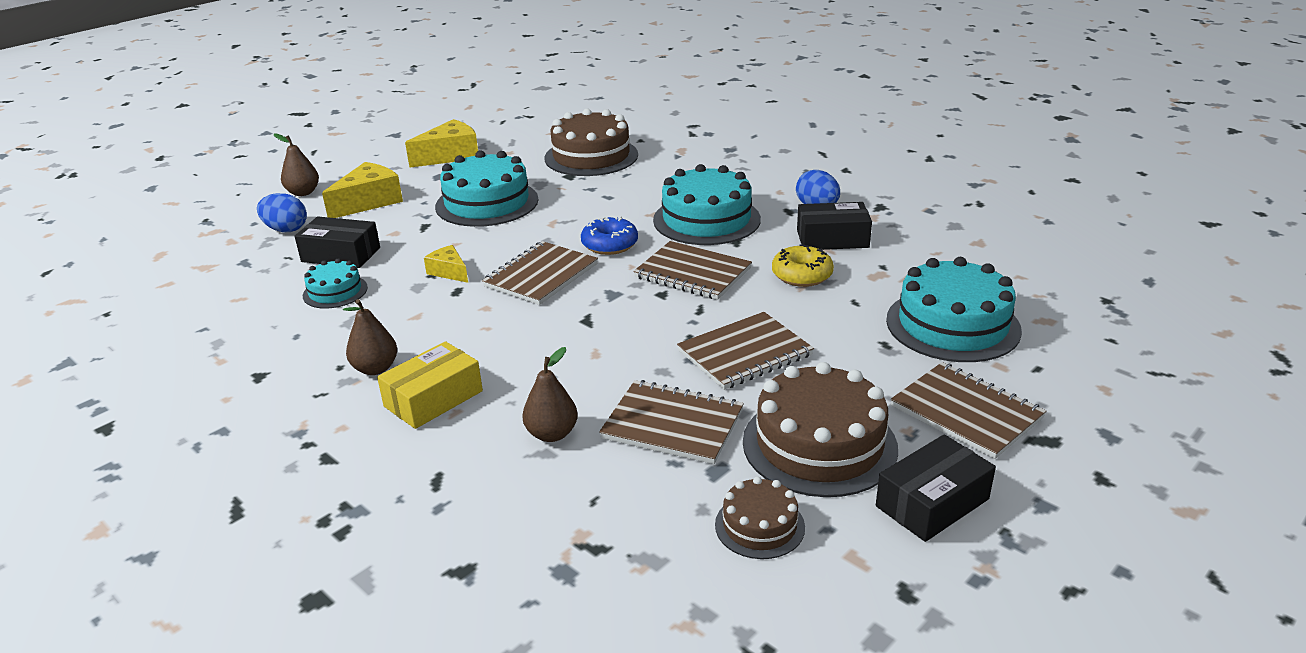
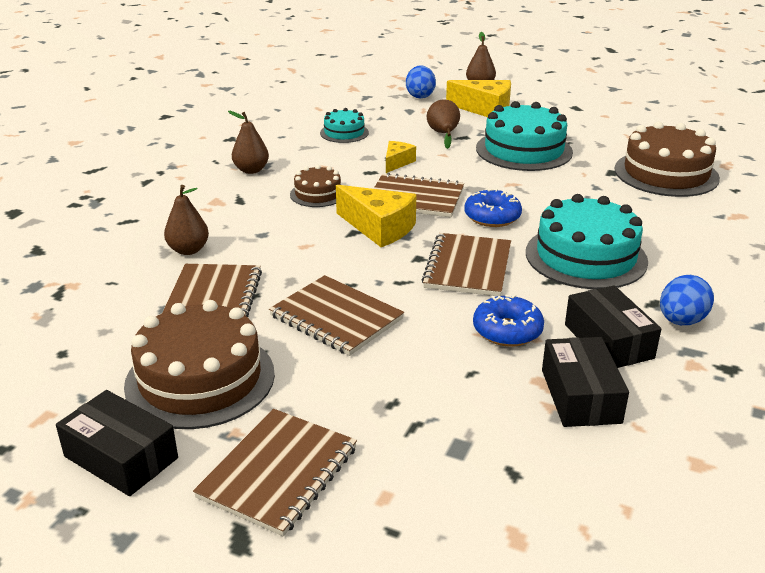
camera: 70 degrees right, 0 degrees up
(341, 255) = (396, 121): black box -> black box (580, 396)
(406, 235) = (443, 134): none -> brown pear
(433, 399) = (221, 198): yellow box -> none
(450, 156) = (597, 117): yellow cheese -> yellow cheese (379, 228)
(759, 526) = (84, 361): brown cake -> brown cake (318, 194)
(802, 275) = (507, 331): yellow donut -> blue donut
(952, 325) = (460, 452): turquoise cake -> none

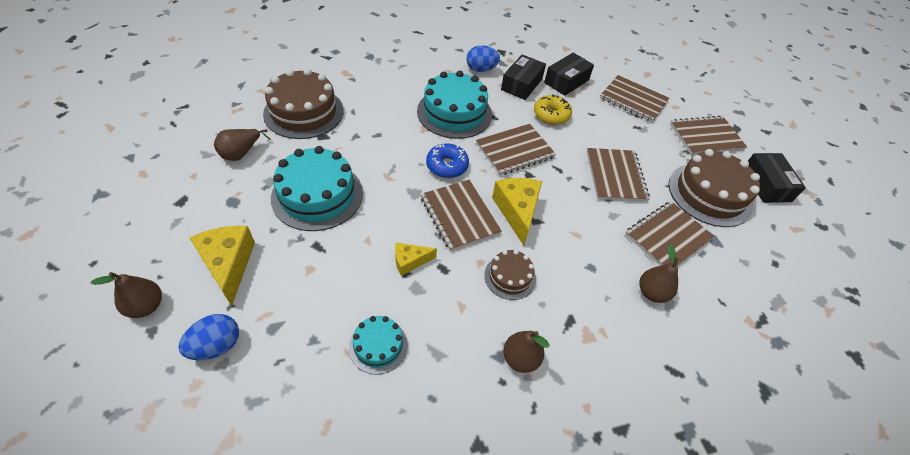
camera: 135 degrees left, 20 degrees up
(443, 134) = (321, 263): brown pear -> brown pear (241, 153)
(457, 448) = (633, 100): none -> brown notebook
(507, 331) = (551, 115): blue donut -> yellow donut

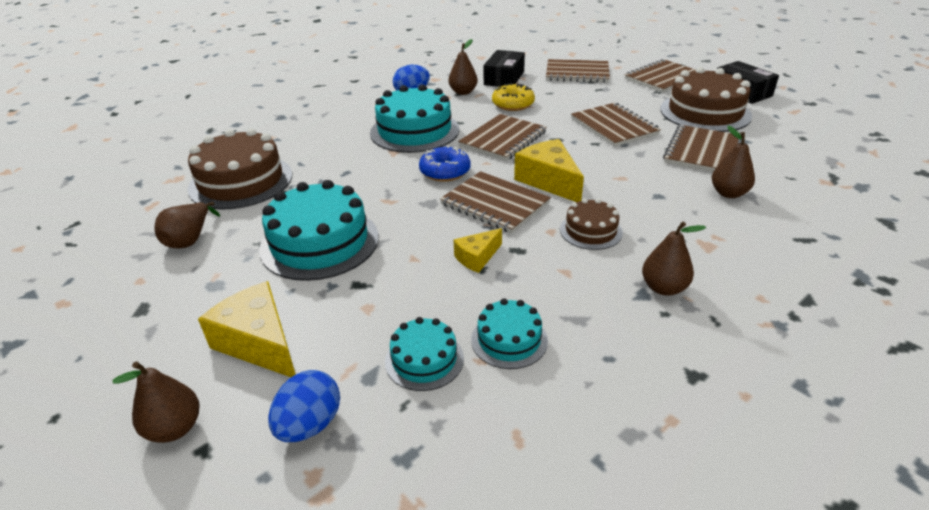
camera: 20 degrees left, 15 degrees down
(314, 332) = (424, 360): none -> turquoise cake
(521, 84) = (463, 92): black box -> brown pear

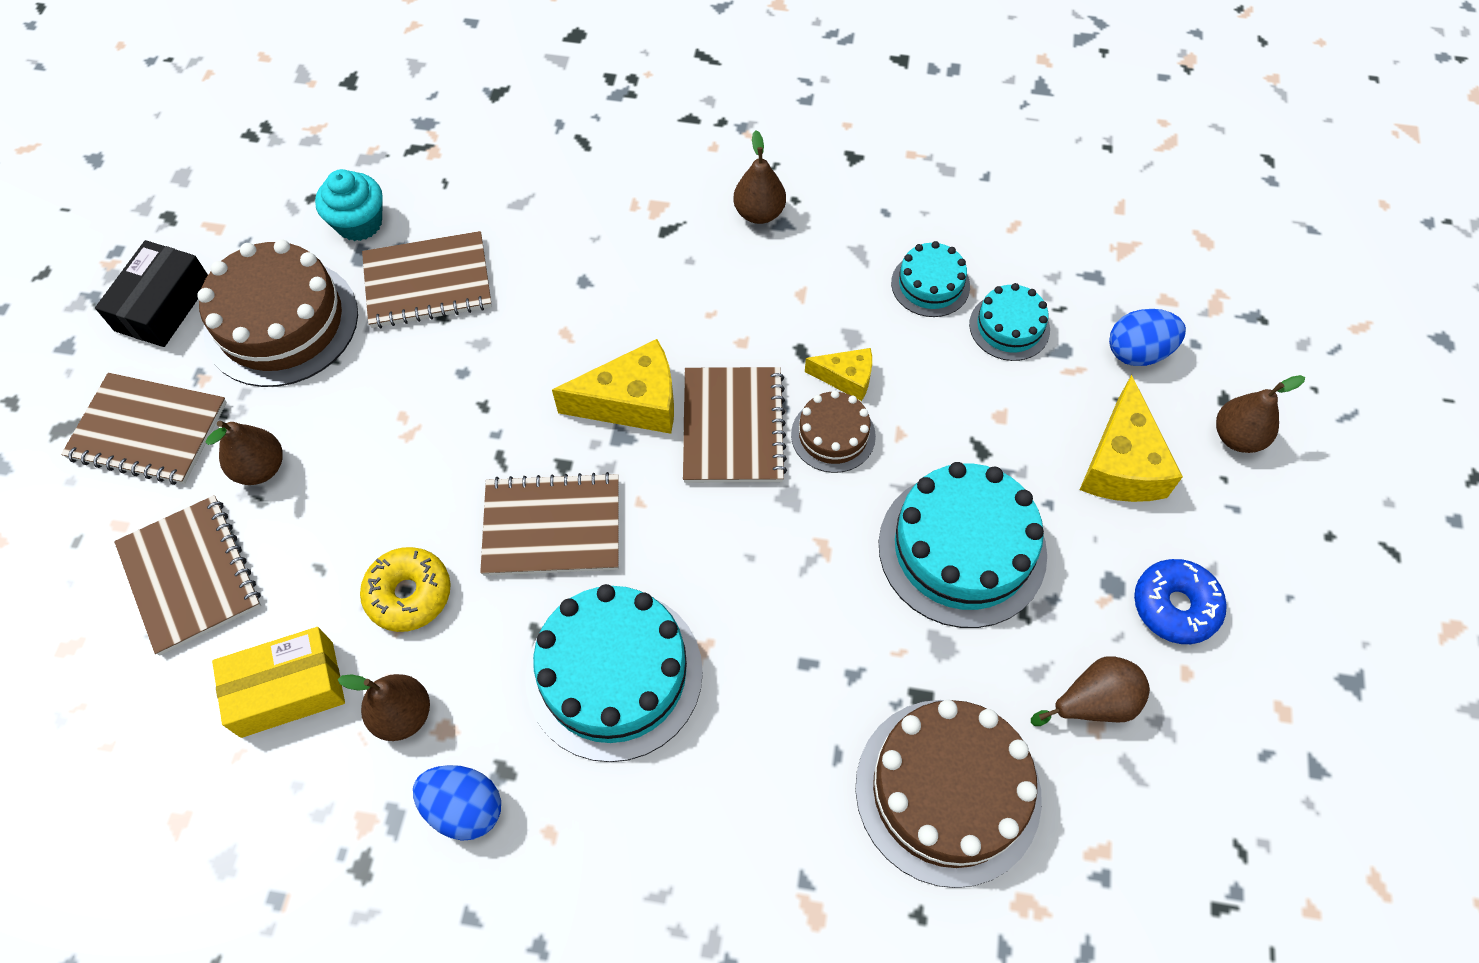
camera: 130 degrees left, 25 degrees up
(445, 172) = (703, 535): blue donut -> blue donut (1175, 606)
(504, 78) = (287, 689): black box -> yellow box
(549, 181) = (633, 402): yellow cheese -> yellow cheese turned 120 degrees counterclockwise
(591, 231) = (711, 308): brown cake -> brown cake (833, 435)
(614, 126) = (409, 409): brown notebook -> none
(728, 193) = (528, 223): brown pear -> brown pear (260, 468)
(769, 145) = (359, 223): none -> turquoise cupcake

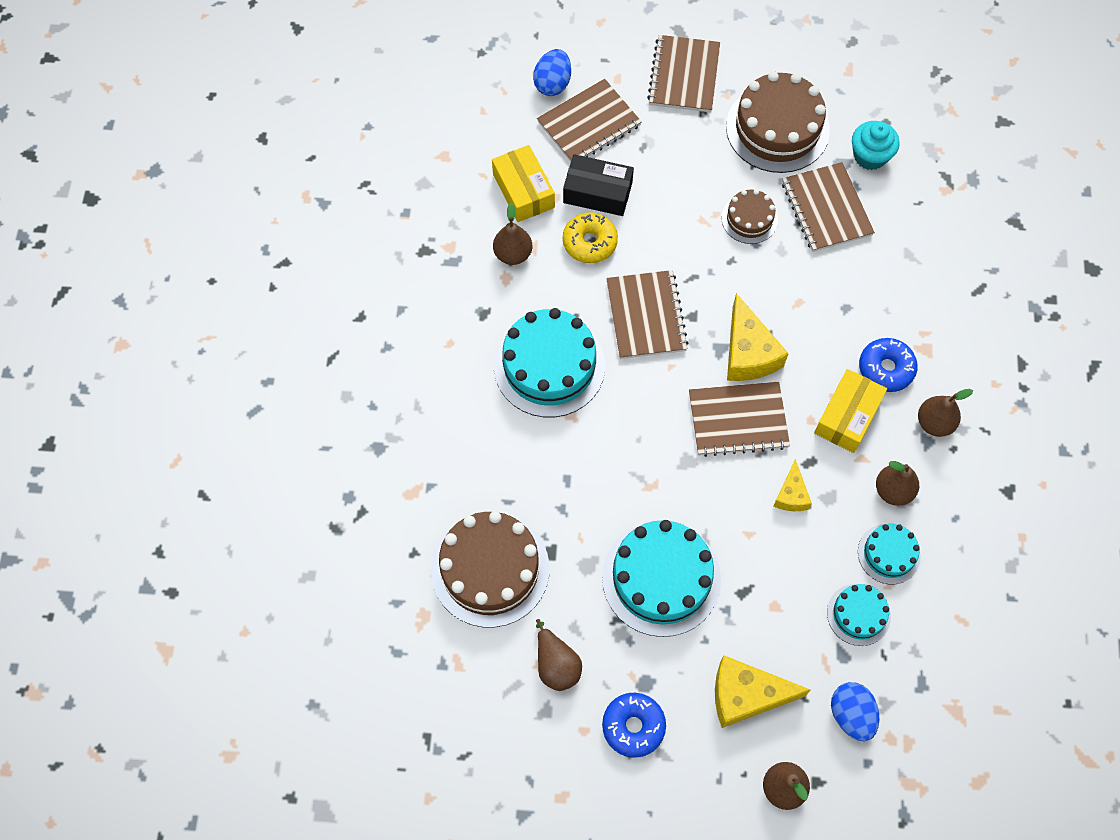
camera: 85 degrees right, 5 degrees up
(163, 305) = (779, 58): black box -> black box (597, 192)
(260, 468) = (666, 142): brown pear -> brown pear (893, 490)
(464, 808) = (461, 296): blue egg -> blue egg (552, 84)
(678, 251) = (886, 369): none -> blue donut
(741, 301) = (847, 416): none -> yellow box
(833, 435) = (741, 487): brown cake -> brown cake (749, 219)

